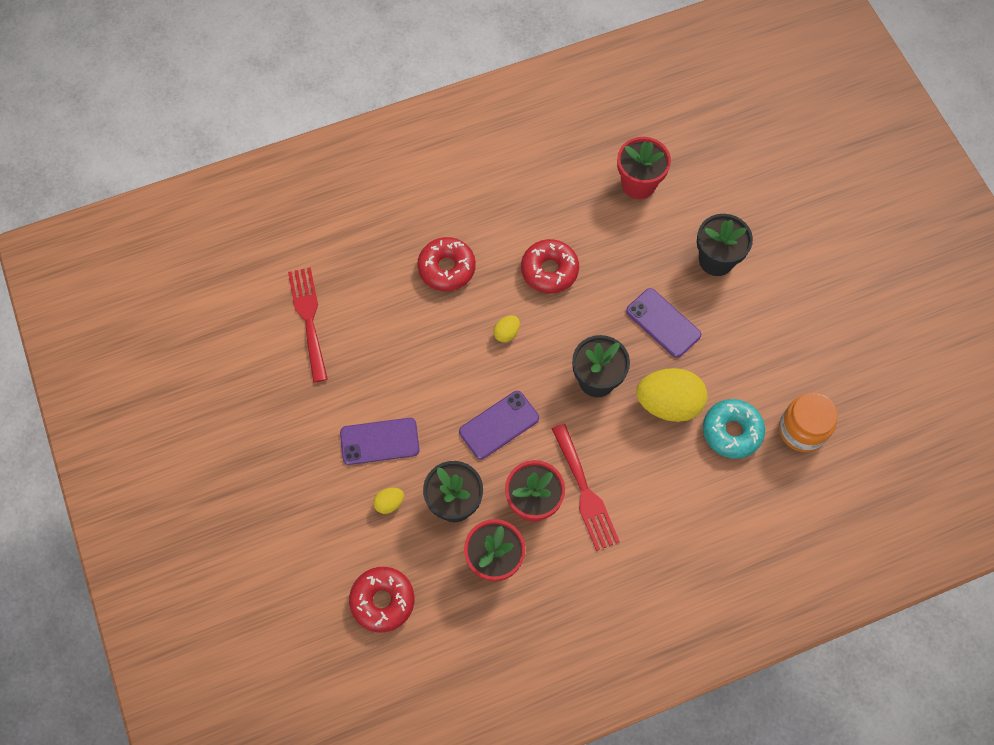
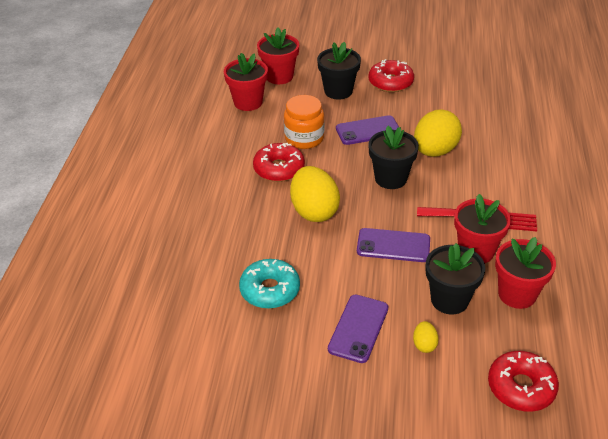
camera: 60 degrees left, 25 degrees down
(308, 319) = (197, 333): red fork -> none
(447, 268) = (227, 223): red donut -> red donut (390, 82)
(499, 425) = (393, 245): purple phone -> purple phone turned 75 degrees counterclockwise
(506, 333) = (314, 211): yellow egg -> yellow egg, size x2.25
(705, 188) = (279, 76): none -> red flower pot
(732, 431) = (476, 131): turquoise donut -> turquoise donut (270, 290)
(802, 430) = (493, 102): orange jar -> orange jar (304, 138)

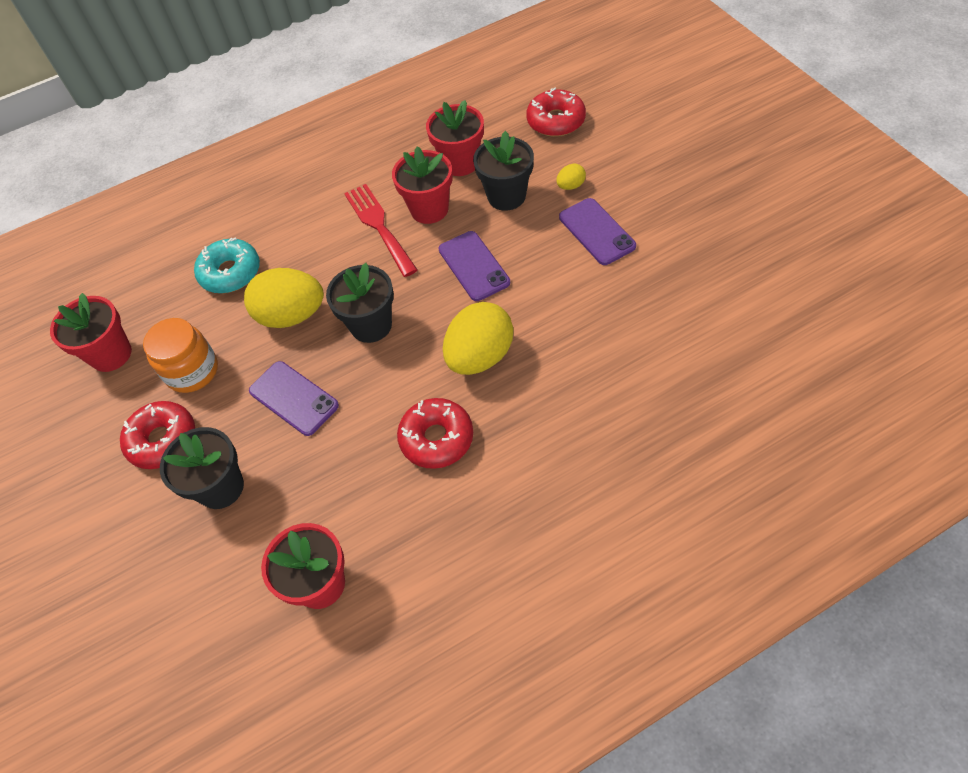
camera: 120 degrees left, 15 degrees up
(270, 290) = (619, 317): turquoise donut -> turquoise donut (230, 273)
(279, 76) = (224, 592): red flower pot -> red flower pot (111, 354)
(304, 138) = (356, 454): orange jar -> orange jar (192, 371)
(358, 328) = (596, 232): purple phone -> purple phone turned 75 degrees clockwise

